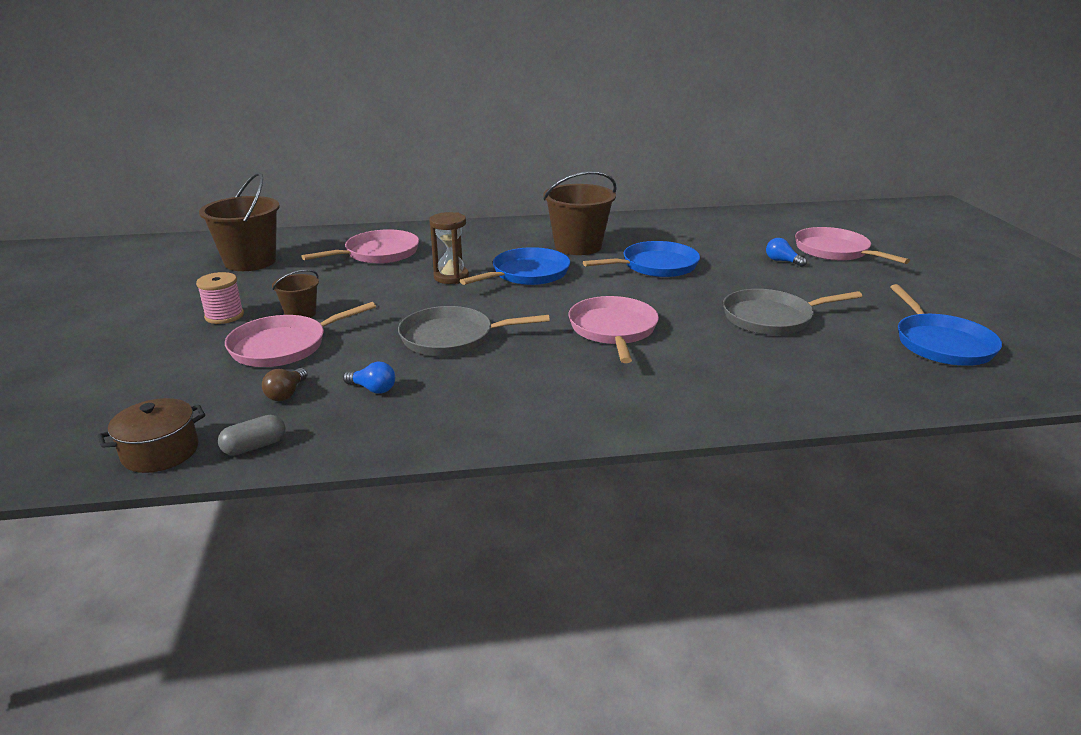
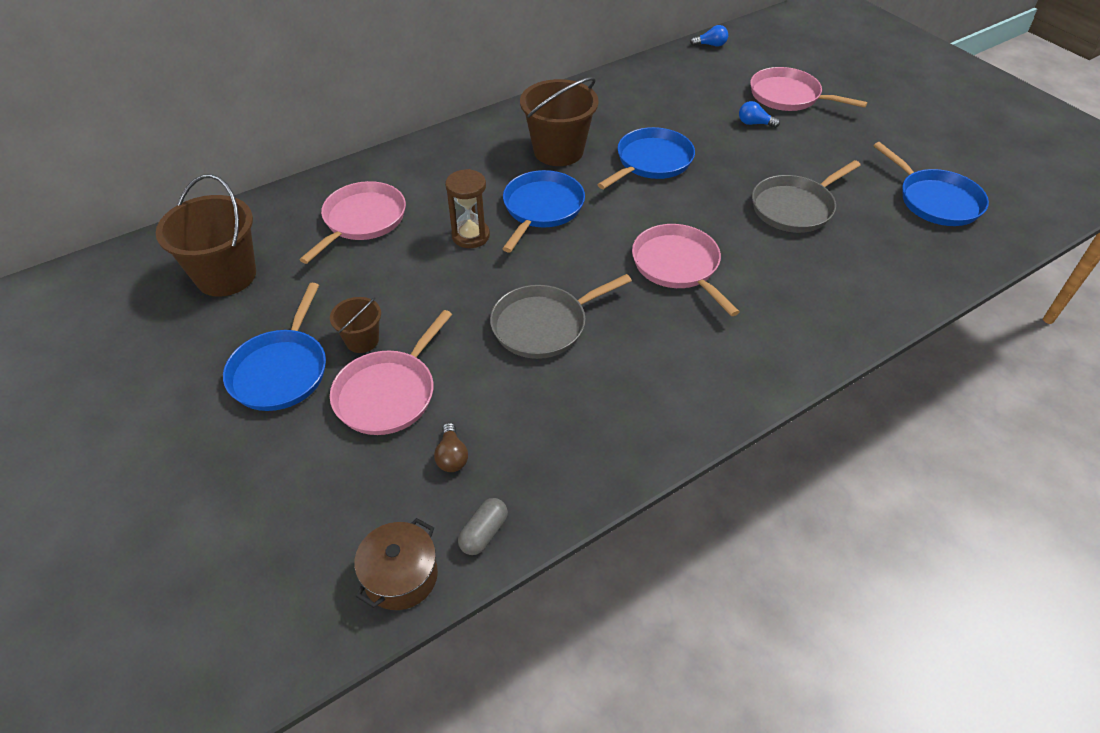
camera: 25 degrees left, 20 degrees up
(224, 316) = (281, 371): pink spool -> blue pan
(373, 389) = (528, 419): blue light bulb -> blue light bulb (711, 45)

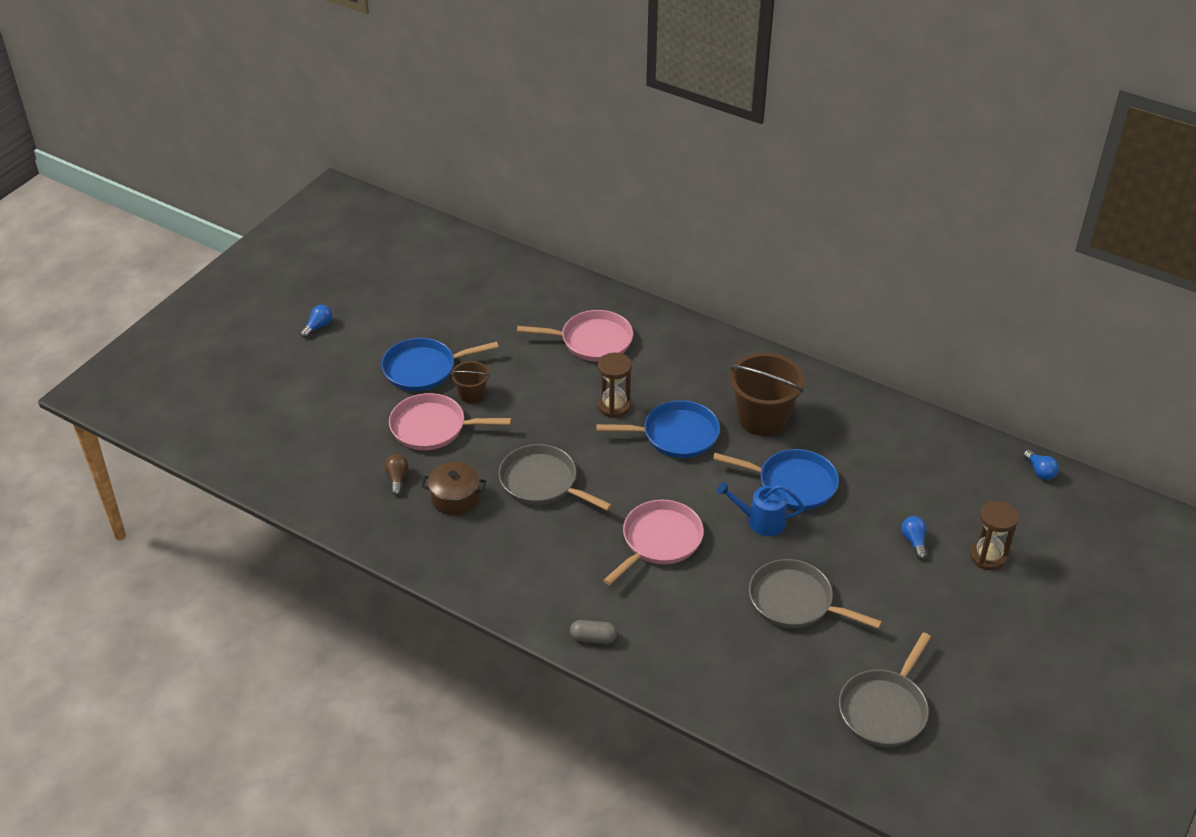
camera: 65 degrees right, 5 degrees down
(98, 457) = (318, 326): none -> blue light bulb
(226, 276) = (491, 302): brown bucket -> none
(401, 576) = (300, 490): brown pot -> brown pot (455, 498)
(452, 456) = (397, 479): brown light bulb -> brown light bulb turned 120 degrees clockwise
(484, 533) = (347, 516): grey capsule -> grey capsule (593, 638)
(687, 194) = (761, 521): none -> blue watering can
(788, 96) = (988, 557): pink pan -> brown hourglass
(936, 201) = (884, 709): blue pan -> grey pan

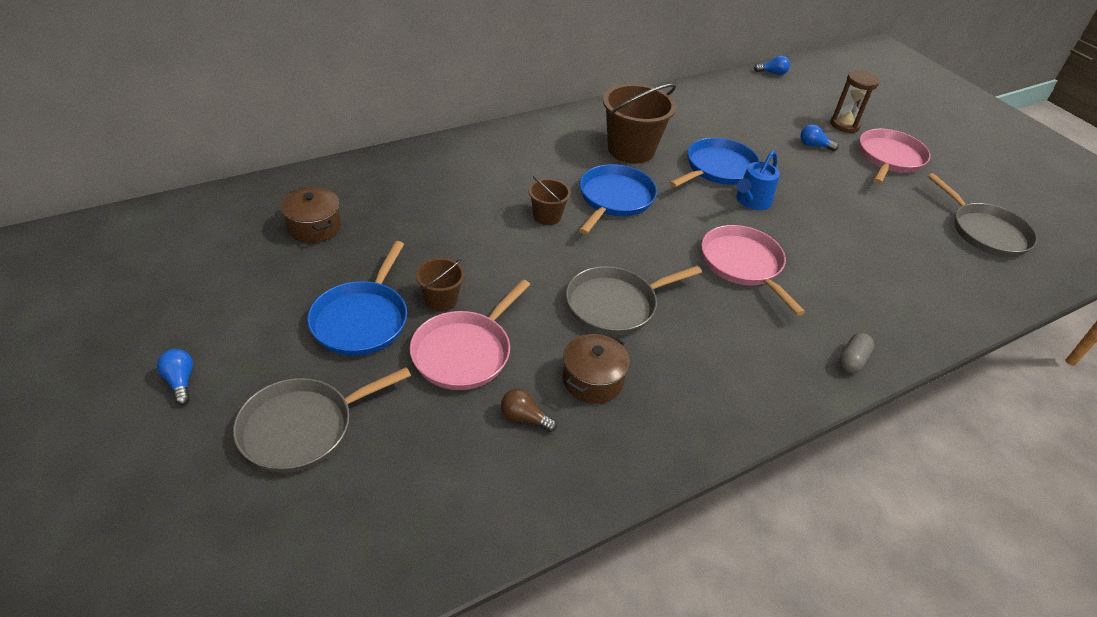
camera: 65 degrees left, 0 degrees up
(492, 302) = (314, 227): none -> brown pot
(592, 341) = (445, 191): pink pan -> pink pan (889, 158)
(614, 406) = (547, 216): brown hourglass -> brown bucket
(794, 601) = (853, 224): grey pan -> grey pan (302, 428)

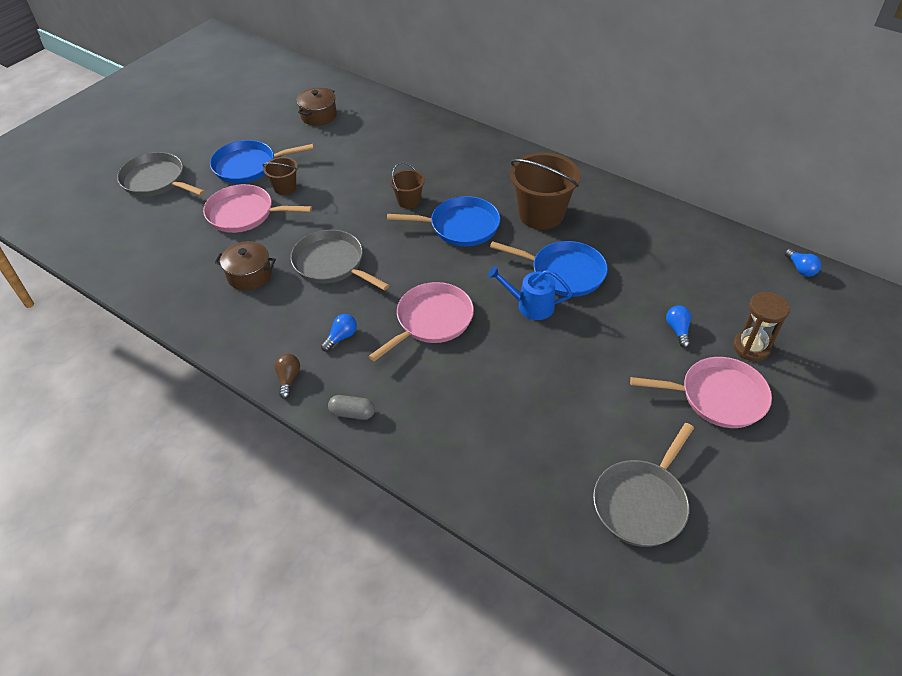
camera: 70 degrees right, 5 degrees up
(180, 382) = (169, 131): blue light bulb -> blue light bulb (341, 337)
(524, 418) = (202, 256): brown light bulb -> brown light bulb (288, 379)

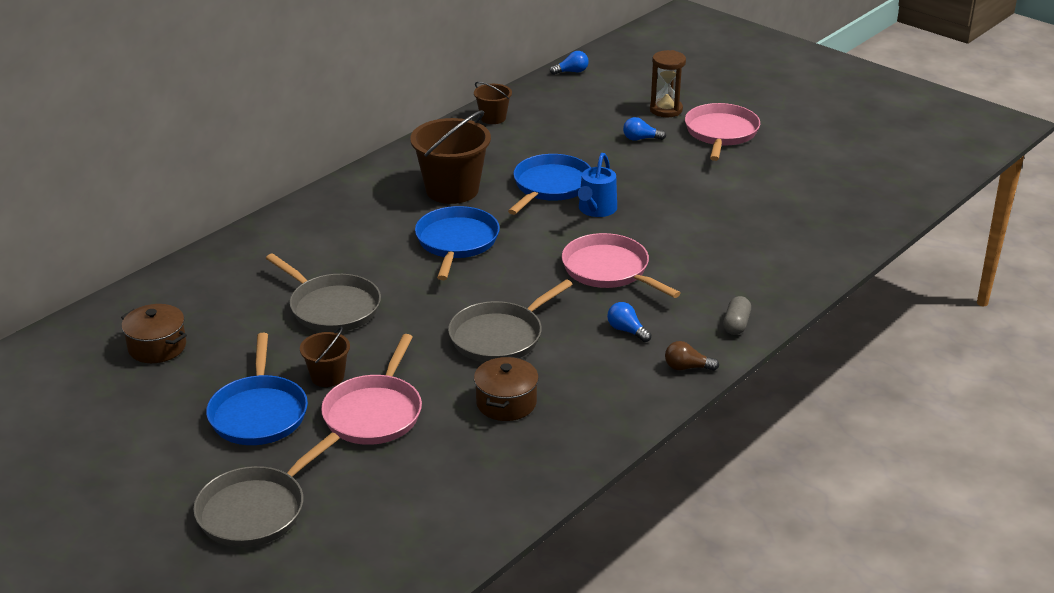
camera: 85 degrees left, 15 degrees down
(408, 201) = (395, 276): brown bucket -> brown bucket (493, 118)
(641, 503) = (831, 182): grey pan -> grey pan (332, 307)

